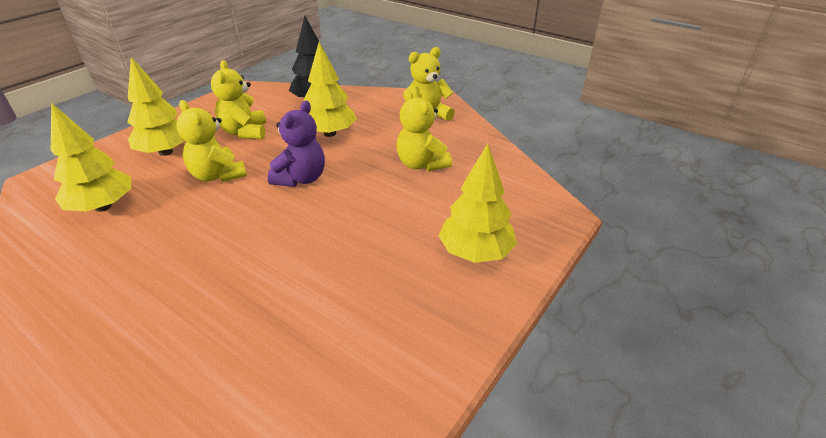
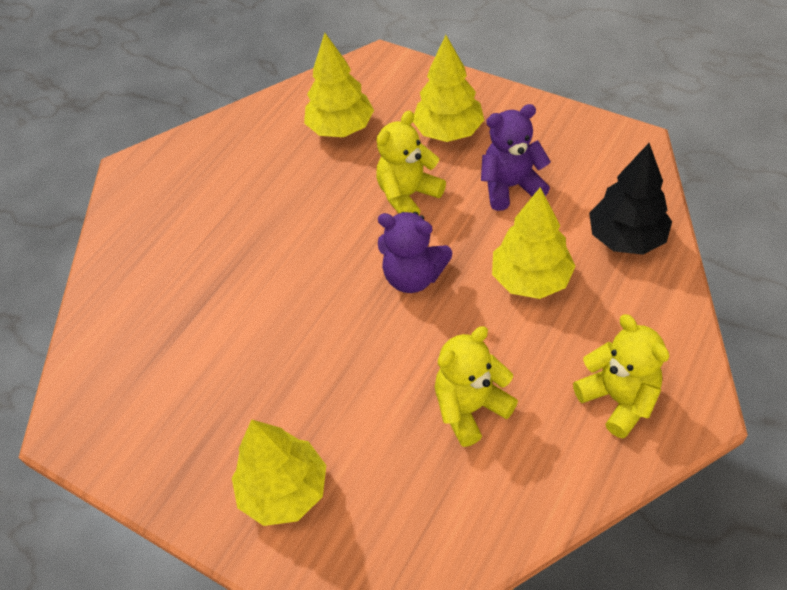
camera: 90 degrees right, 15 degrees up
(245, 132) = (511, 187): yellow teddy bear -> purple teddy bear

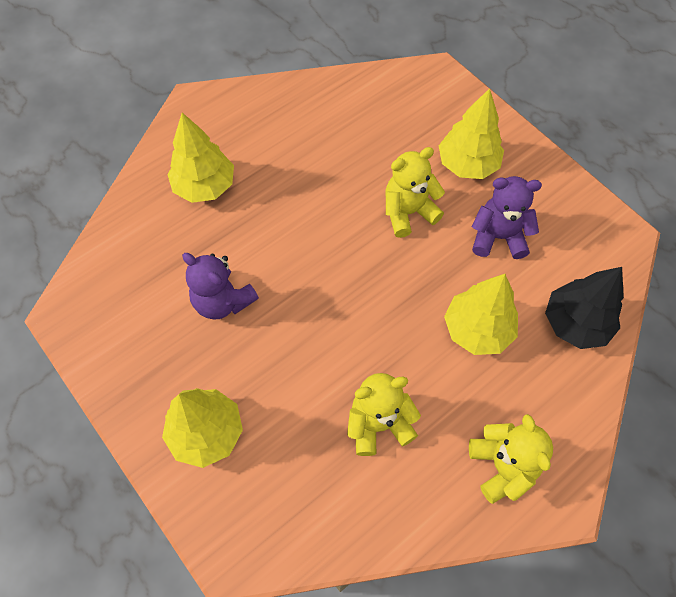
camera: 15 degrees right, 10 degrees up
(340, 128) = (378, 127): yellow tree -> yellow tree (204, 186)
(413, 276) = (382, 288): purple teddy bear -> purple teddy bear (223, 301)

